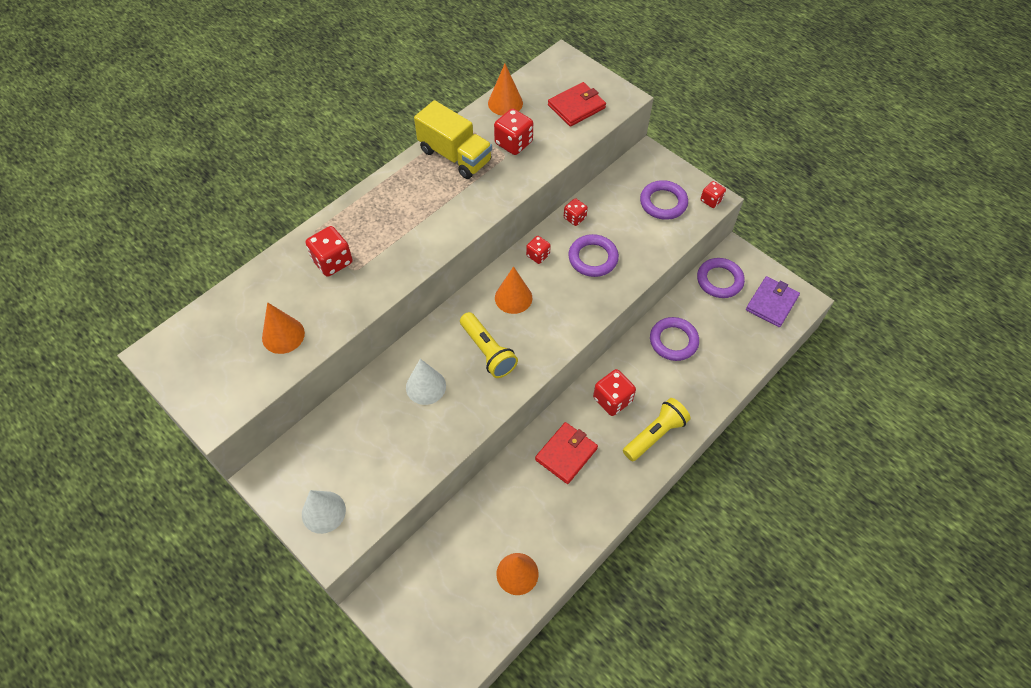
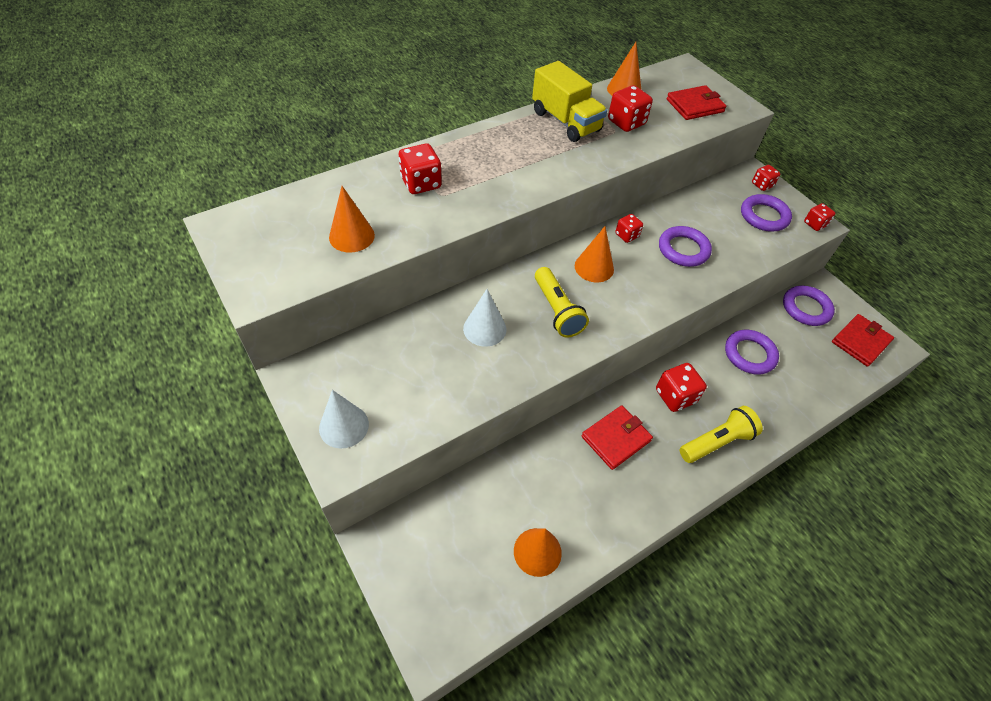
camera: 10 degrees right, 5 degrees down
(574, 218) = (670, 211): red dice -> red dice (762, 185)
(771, 303) = (860, 342): purple wallet -> red wallet

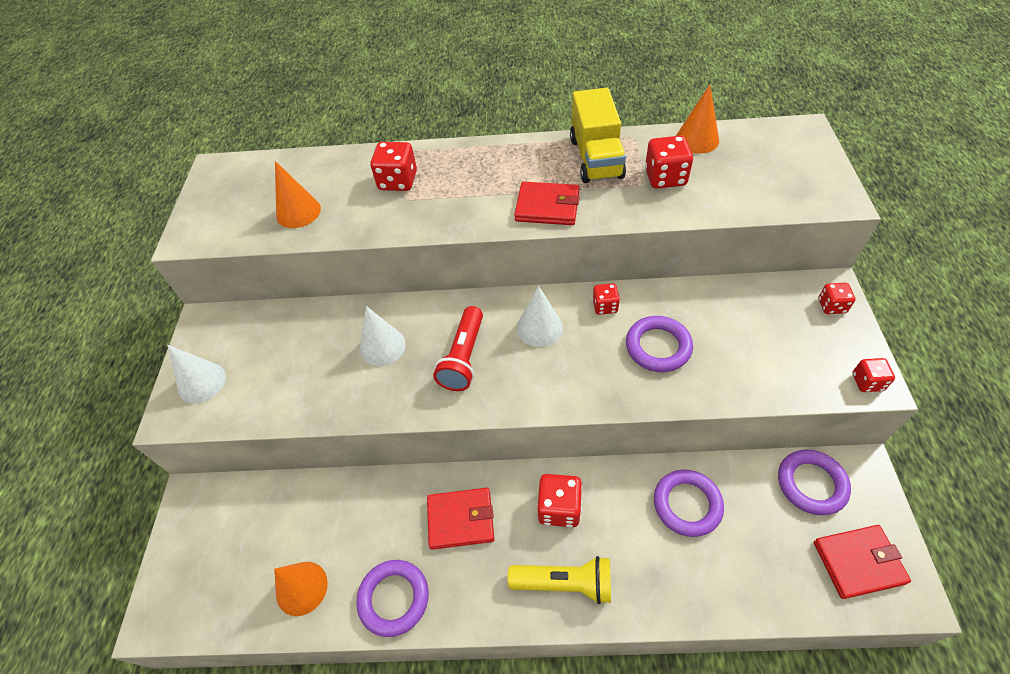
camera: 40 degrees right, 0 degrees up
(557, 311) = (464, 358): yellow flashlight -> red flashlight
(594, 267) = (539, 327): orange cone -> white cone
(695, 106) = (771, 180): red wallet -> red wallet (547, 206)
(764, 216) = (800, 345): purple ring -> purple ring (394, 598)

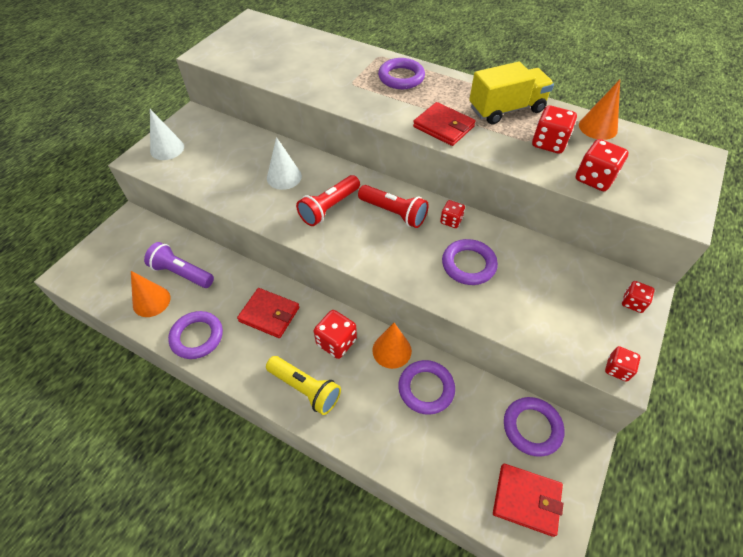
camera: 25 degrees right, 0 degrees up
(298, 212) = (279, 65): orange cone -> orange cone (392, 350)
(315, 530) = (181, 273): none -> purple flashlight
(398, 181) = (355, 71): red dice -> red dice (594, 178)
(456, 168) = (401, 77): none -> purple ring
(539, 327) = (394, 213): white cone -> red flashlight
(596, 158) = (506, 109): yellow truck -> yellow truck turned 135 degrees counterclockwise

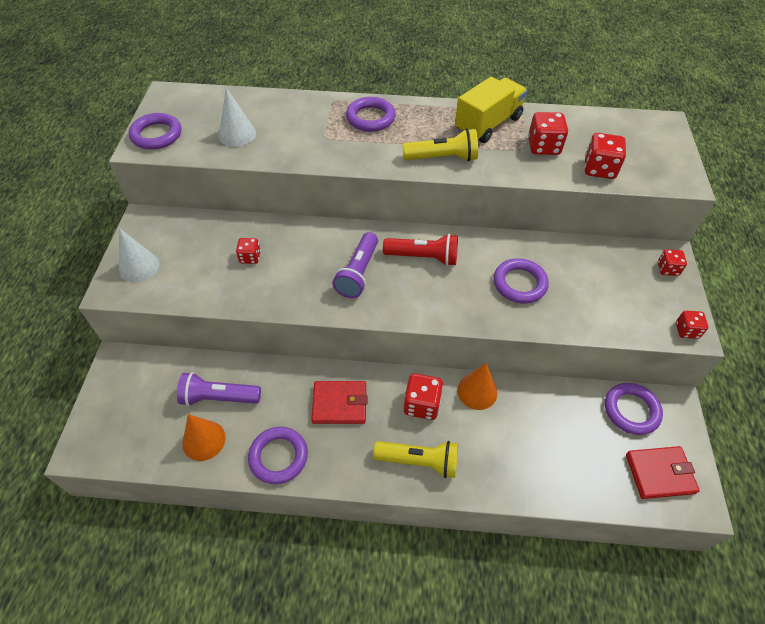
camera: 25 degrees left, 0 degrees up
(284, 177) = (291, 256): white cone -> white cone (237, 134)
(329, 208) = (358, 273): red flashlight -> purple flashlight
(426, 388) = (527, 414): purple ring -> purple ring (156, 135)
(443, 127) = (442, 158): red wallet -> yellow flashlight
(451, 221) = (480, 247): red dice -> red dice (250, 257)
(598, 127) = (574, 120): orange cone -> none

